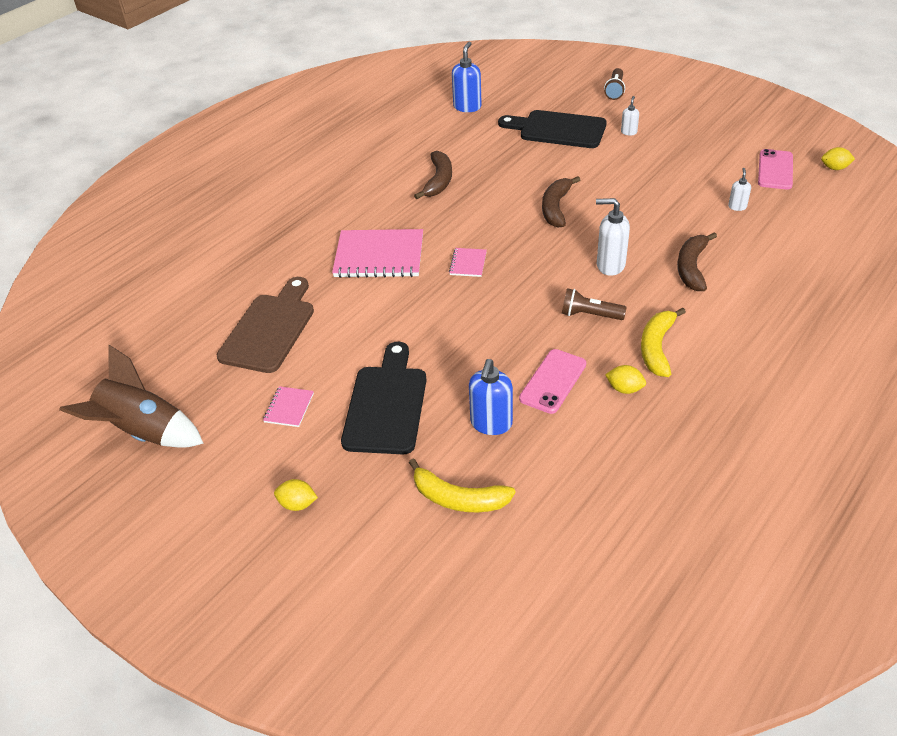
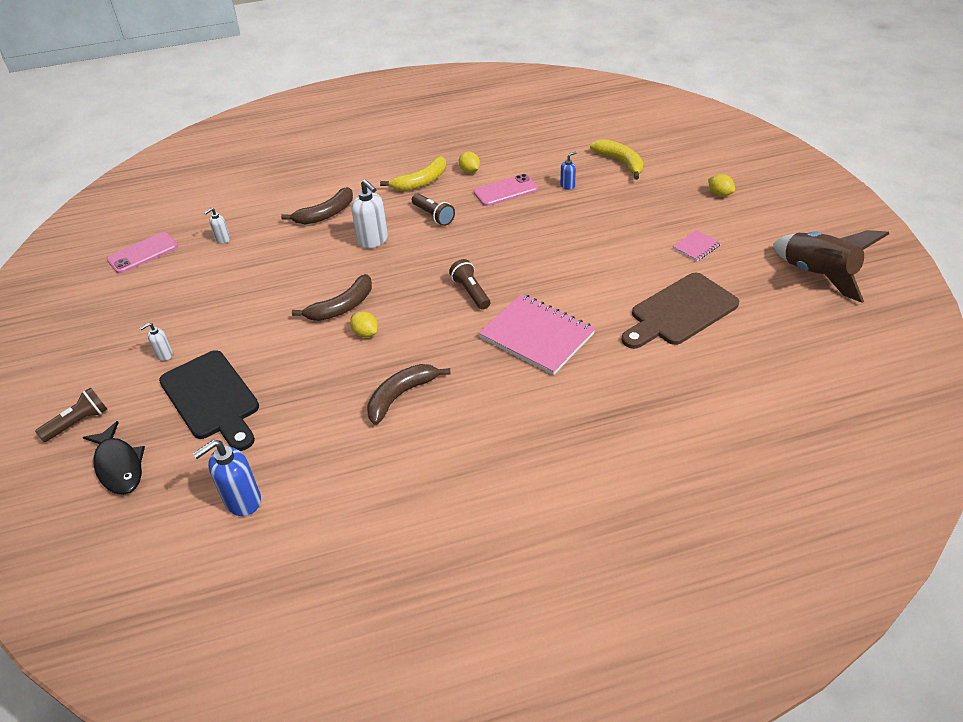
camera: 145 degrees left, 0 degrees up
(386, 404) = (625, 221): black cutting board -> none
(468, 263) = (471, 292): pink notebook -> brown flashlight
(491, 424) = (567, 186): blue soap dispenser -> blue soap dispenser, size x0.54
(557, 89) = (119, 466): none -> black fish
(834, 168) = (107, 233): yellow lemon -> yellow lemon (365, 333)

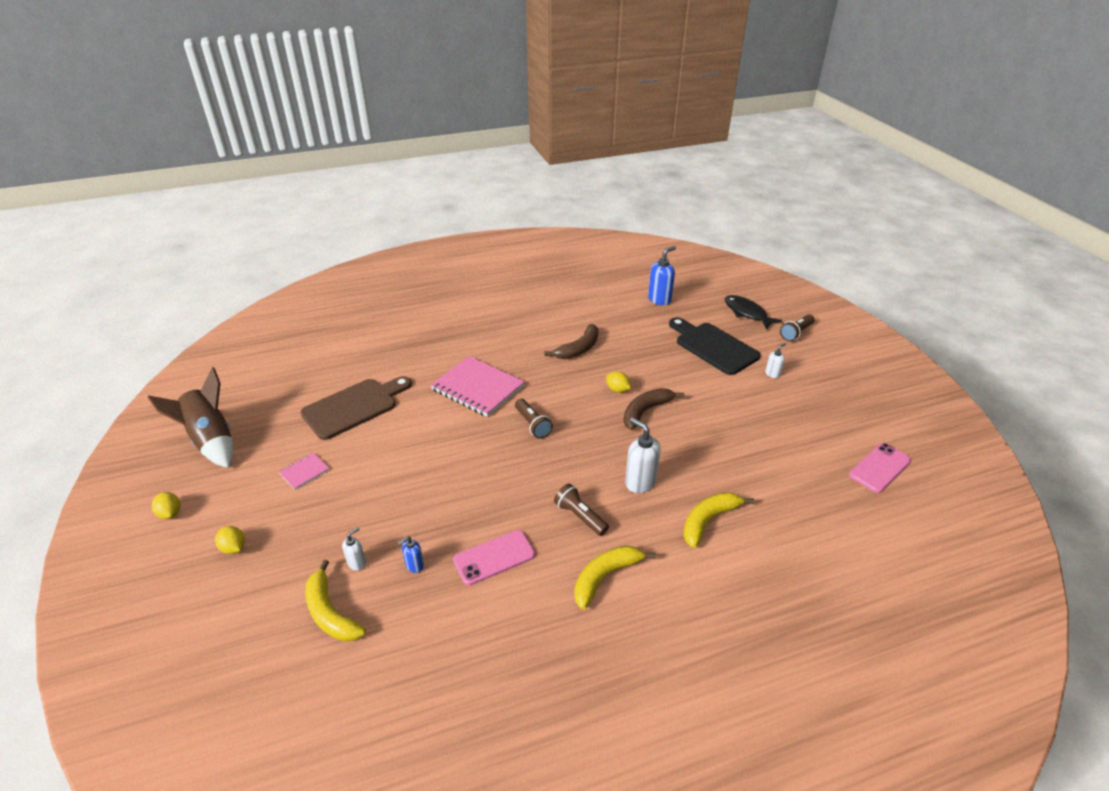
camera: 175 degrees right, 5 degrees down
(222, 239) = (807, 485): white soap dispenser -> white soap dispenser (357, 563)
(326, 214) = (708, 520): brown banana -> yellow banana
(469, 171) = (542, 598): yellow lemon -> yellow lemon (170, 513)

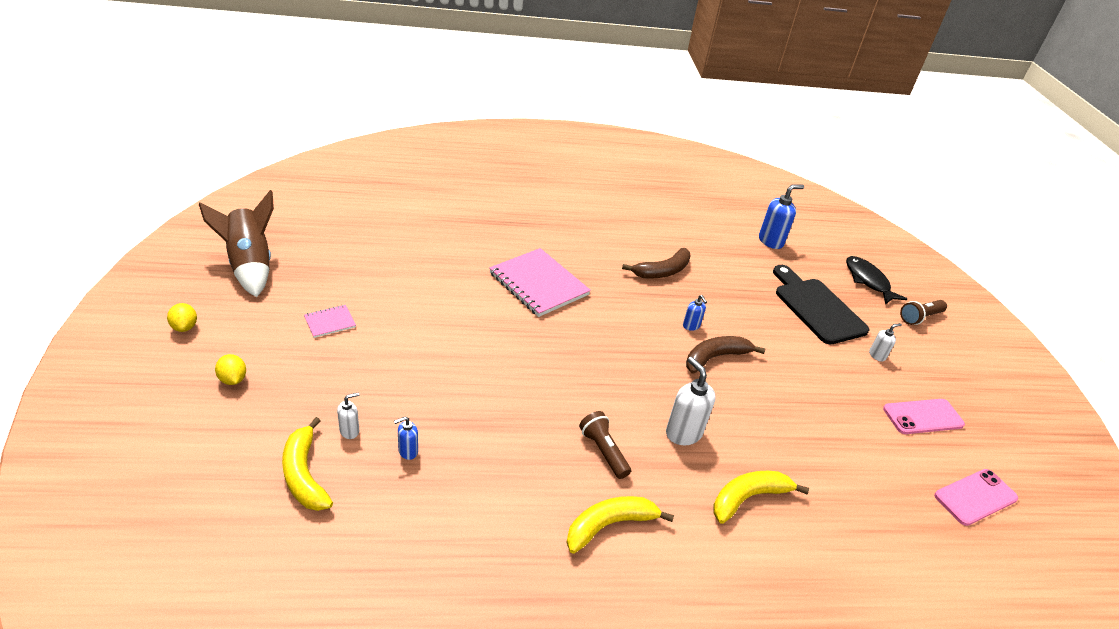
camera: 10 degrees right, 0 degrees up
(354, 407) = (403, 270): brown cutting board -> none
(494, 557) = (495, 468): pink phone -> pink phone (922, 417)
(532, 425) = (584, 338): brown flashlight -> none
(617, 390) = (691, 326): yellow lemon -> blue soap dispenser

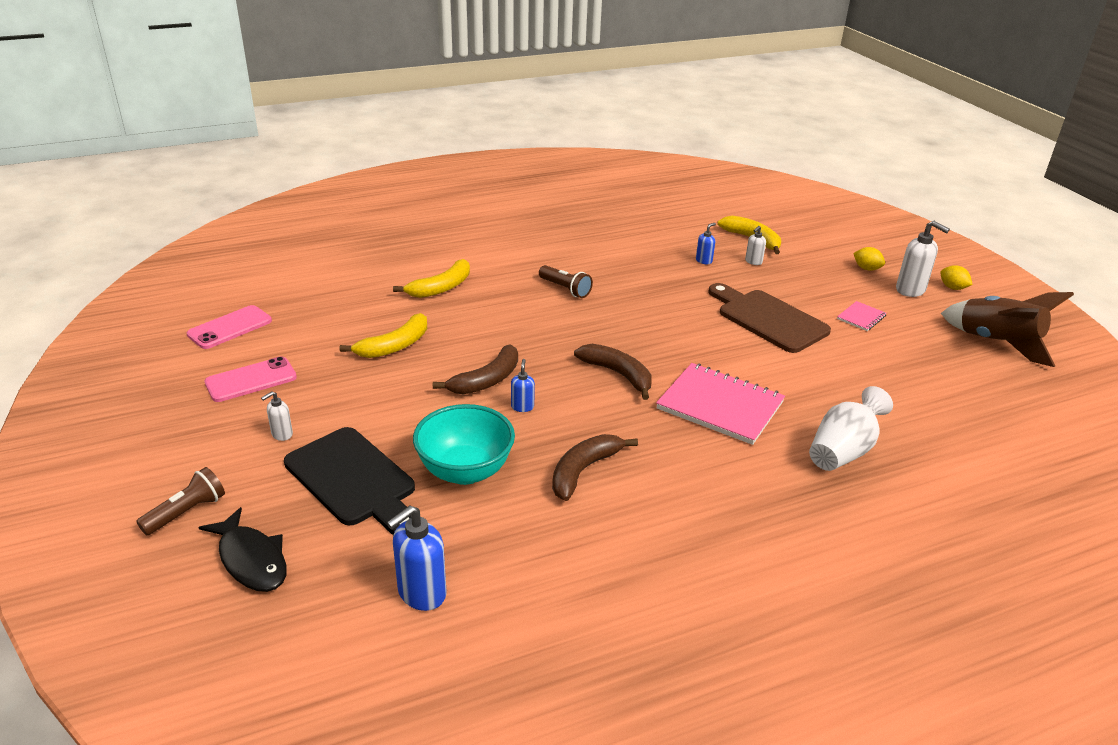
camera: 165 degrees right, 5 degrees down
(420, 347) = (768, 319): none -> brown cutting board
(482, 234) = (843, 451): none -> white vase
(601, 331) = (618, 374): none -> brown banana
(609, 525) = (541, 256): yellow banana -> yellow banana (395, 346)
(683, 433) = (504, 313): white soap dispenser -> white soap dispenser (910, 290)
(691, 326) = (522, 407): blue soap dispenser -> blue soap dispenser turned 45 degrees clockwise
(741, 293) = (465, 471): none -> turquoise bowl

